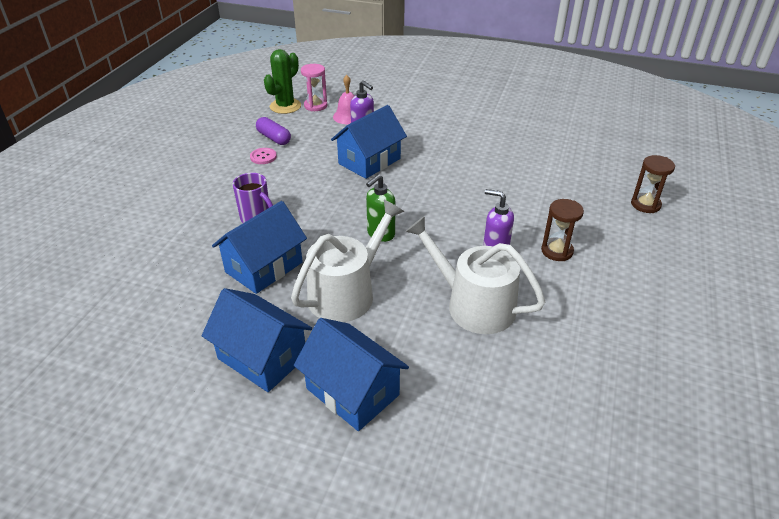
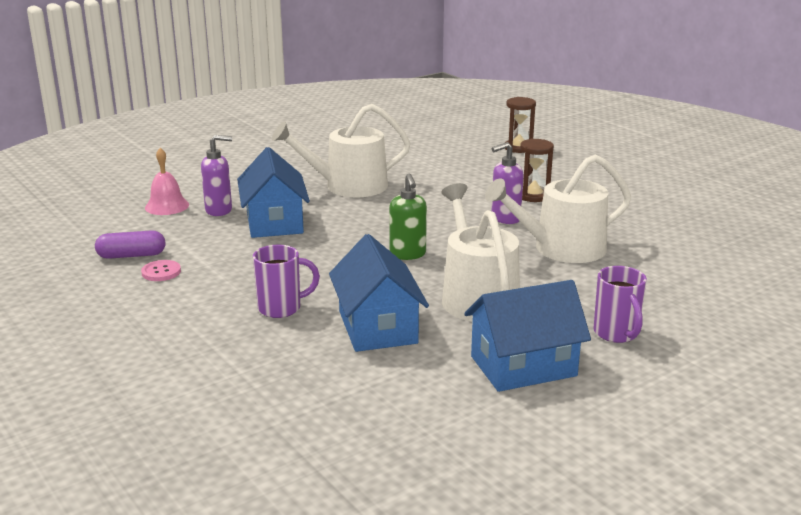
camera: 55 degrees left, 15 degrees down
(285, 106) = (73, 230): green cactus -> none
(315, 106) = (108, 215): pink hourglass -> none
(352, 392) = (616, 334): blue house -> purple mug
(459, 162) = (348, 186): none -> white watering can

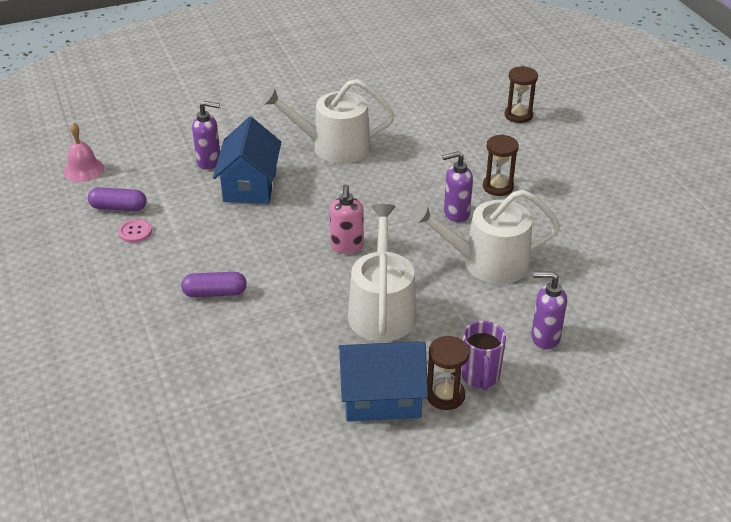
camera: 15 degrees right, 15 degrees up
(167, 206) = (168, 149): pink bell -> pink bell (83, 170)
(281, 308) = (215, 293): purple mug -> purple capsule
(377, 327) = (283, 330): blue house -> none
(408, 255) = (347, 246): green soap dispenser -> pink soap dispenser
(591, 354) = (445, 395): none -> brown hourglass
(659, 295) = (544, 337): none -> purple soap dispenser

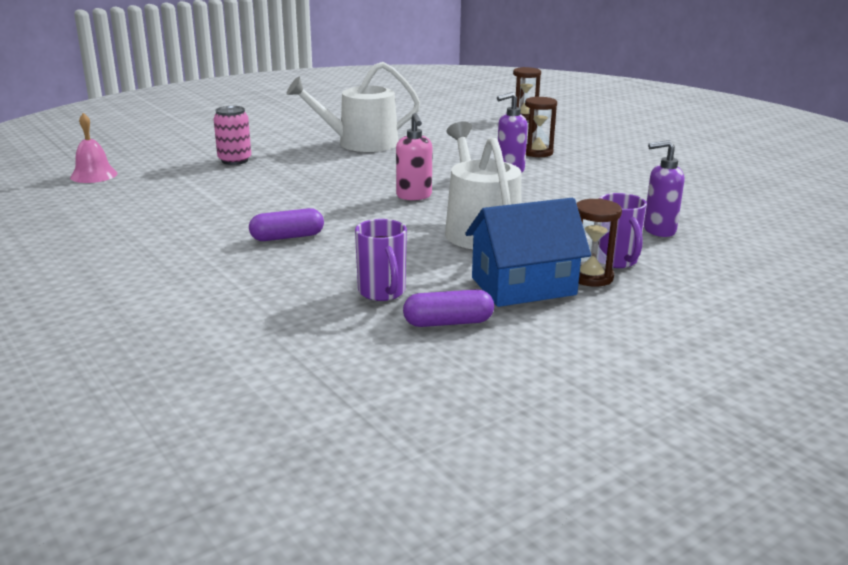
camera: 15 degrees left, 15 degrees down
(118, 207) = (145, 194): purple capsule -> purple capsule (448, 322)
(135, 232) = (172, 207): pink button -> none
(209, 162) = (234, 160): purple soap dispenser -> pink can
(250, 185) = (287, 170): blue house -> none
(263, 385) = (382, 292): none -> purple mug
(487, 262) = (563, 193): white watering can -> none

